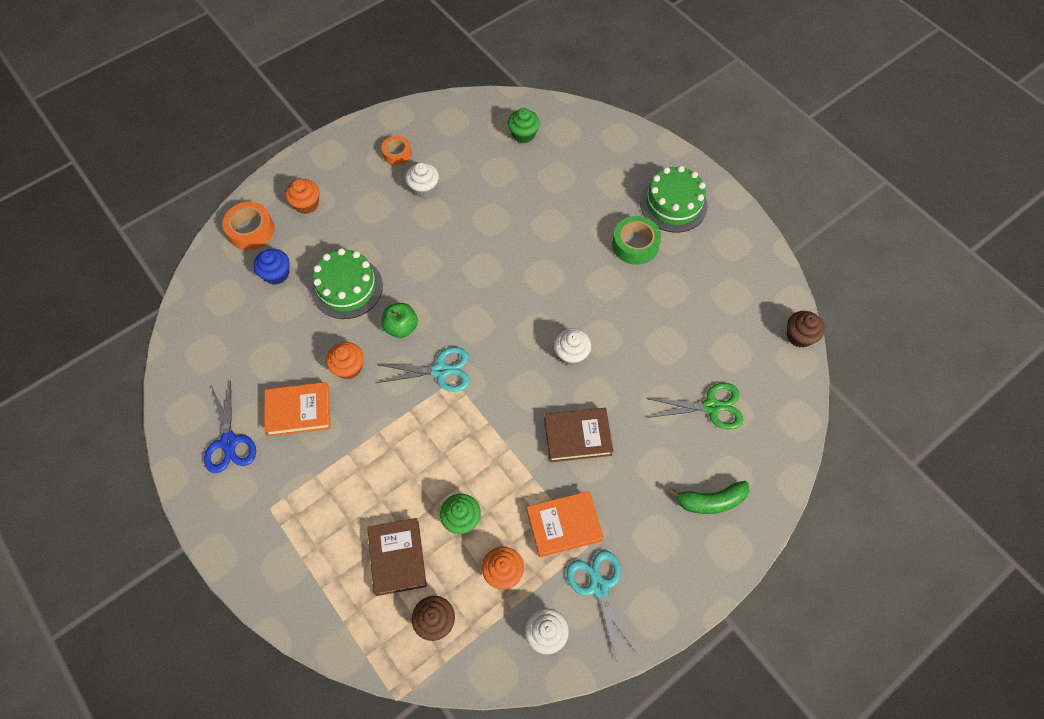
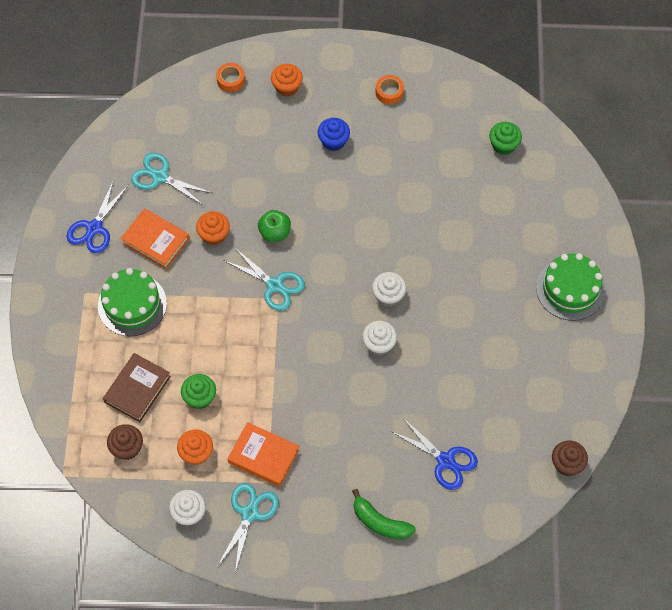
camera: 40 degrees right, 0 degrees up
(251, 230) = (231, 80): orange tape -> orange tape, size x0.66
(255, 353) = (160, 177): none -> turquoise scissors
(276, 274) = (221, 127): blue cupcake -> blue cupcake (333, 141)
(347, 287) = (262, 174): green cake -> green cake (132, 304)
(424, 188) = (385, 135): white cupcake -> white cupcake (388, 295)
(577, 437) = (328, 405): brown book -> none
(635, 245) = (507, 299): green tape -> none
(711, 407) = (445, 461): green scissors -> blue scissors

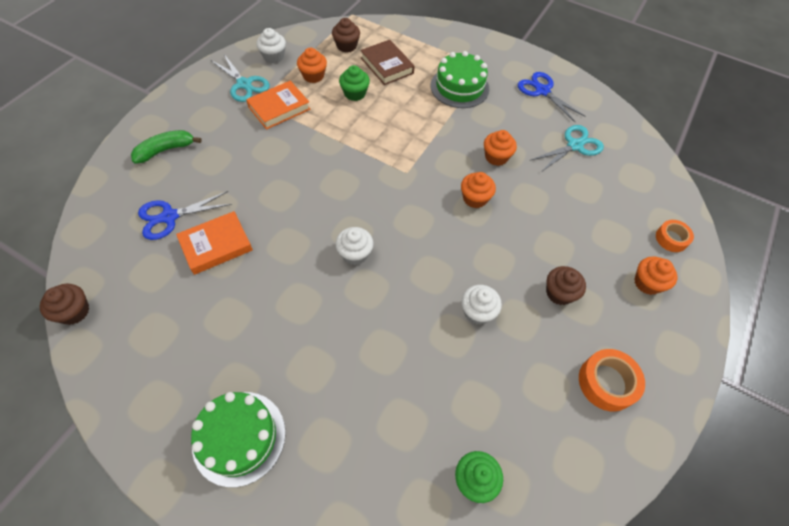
camera: 115 degrees right, 5 degrees down
(155, 241) = (510, 120): orange book -> orange book (216, 245)
(275, 233) = (475, 198): green apple -> orange cupcake
(275, 285) = (421, 176): turquoise scissors -> none
(333, 141) = (559, 293): blue cupcake -> brown cupcake
(379, 344) = (312, 222): white cupcake -> white cupcake (477, 312)
(389, 92) = (606, 383): orange tape -> orange tape, size x1.53

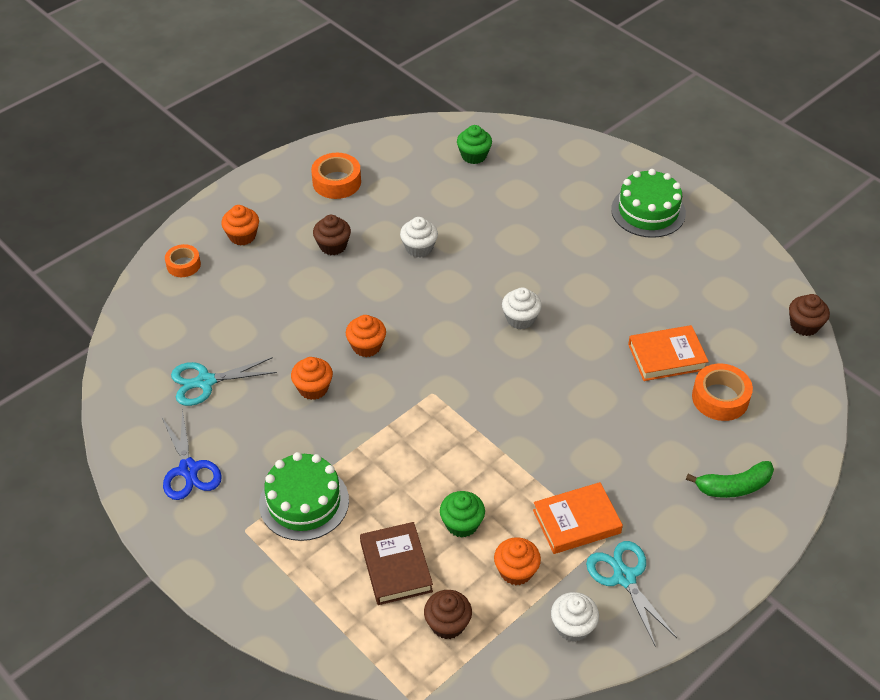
camera: 160 degrees left, 10 degrees down
(169, 217) = (720, 398): blue scissors -> orange tape

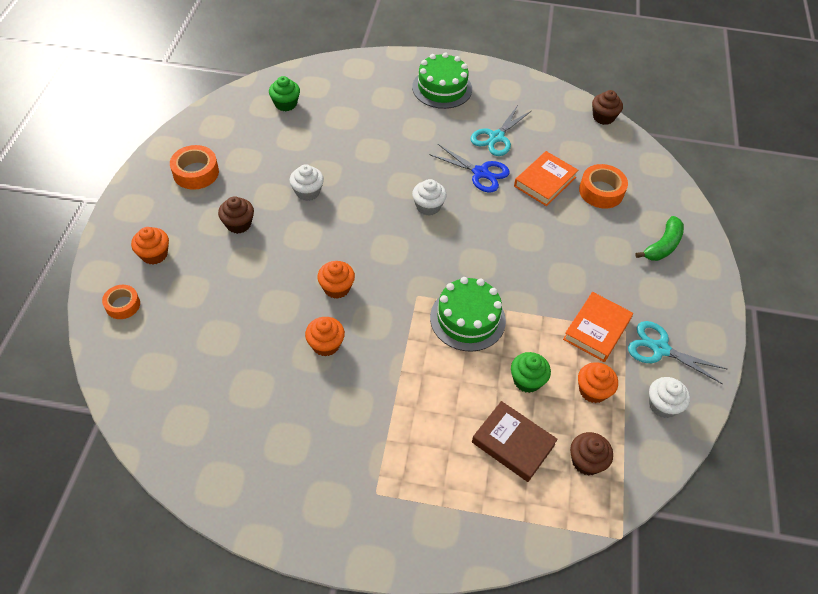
camera: 40 degrees left, 5 degrees up
(188, 469) = (285, 474): blue scissors -> blue scissors (480, 173)
(205, 382) = (232, 392): turquoise scissors -> turquoise scissors (496, 137)
(304, 502) = (401, 439): green cake -> green cake (467, 319)

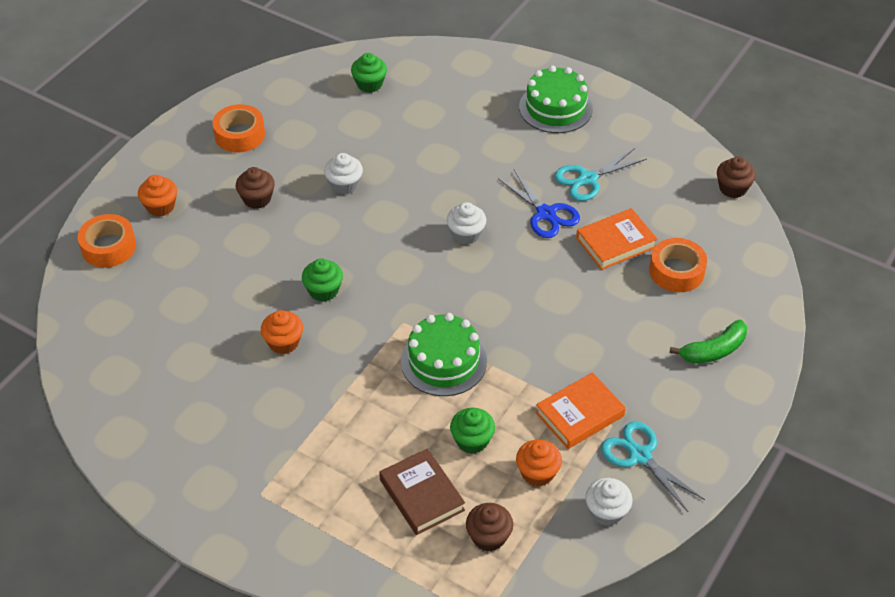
camera: 25 degrees right, 5 degrees down
(123, 305) = (108, 247): orange tape -> orange tape, size x1.53
(336, 288) = (323, 290): orange cupcake -> green cupcake

